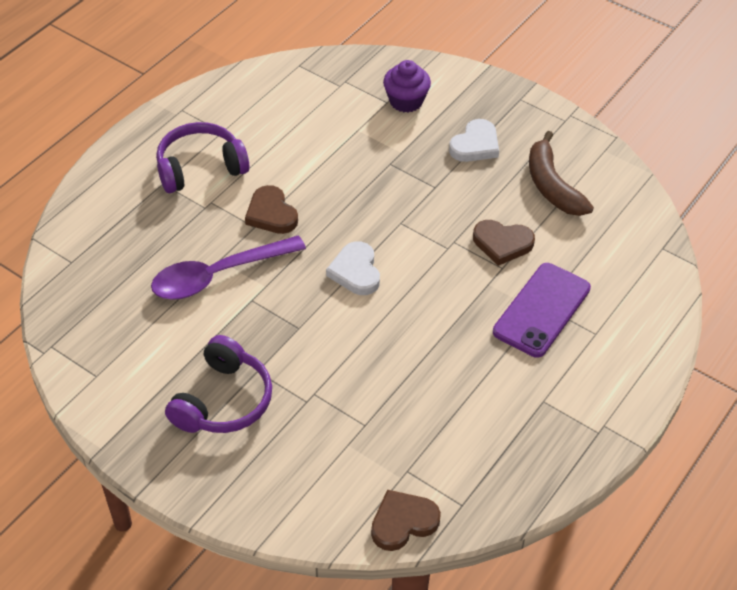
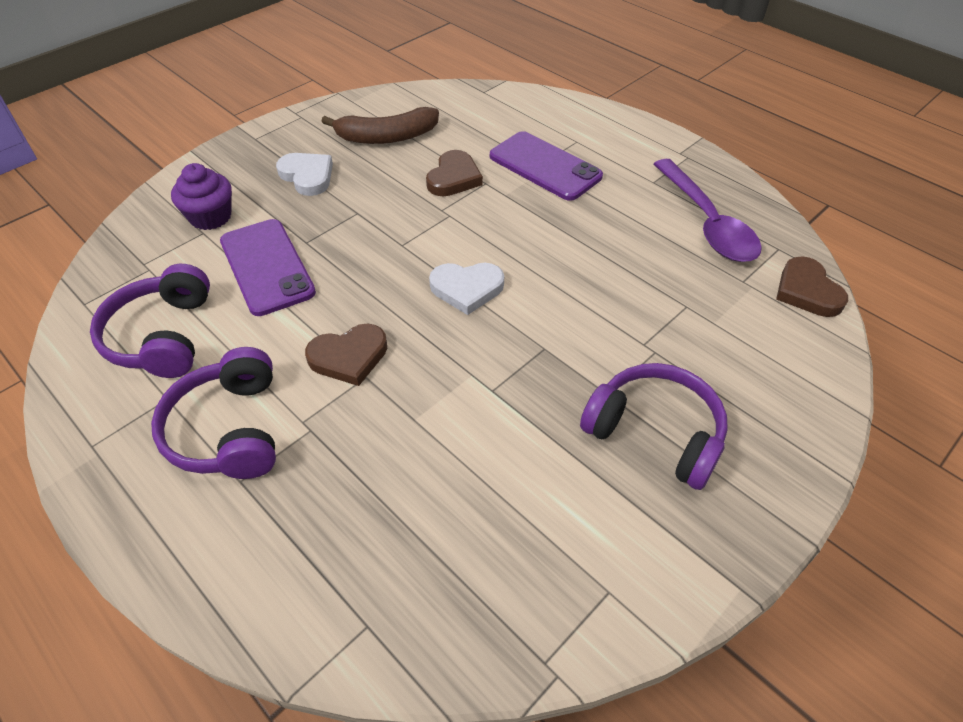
camera: 80 degrees left, 0 degrees up
(218, 275) = (443, 422): purple spoon -> purple spoon (707, 222)
(275, 113) = (163, 336): none -> purple headphones
(356, 148) = (267, 267): none -> purple phone

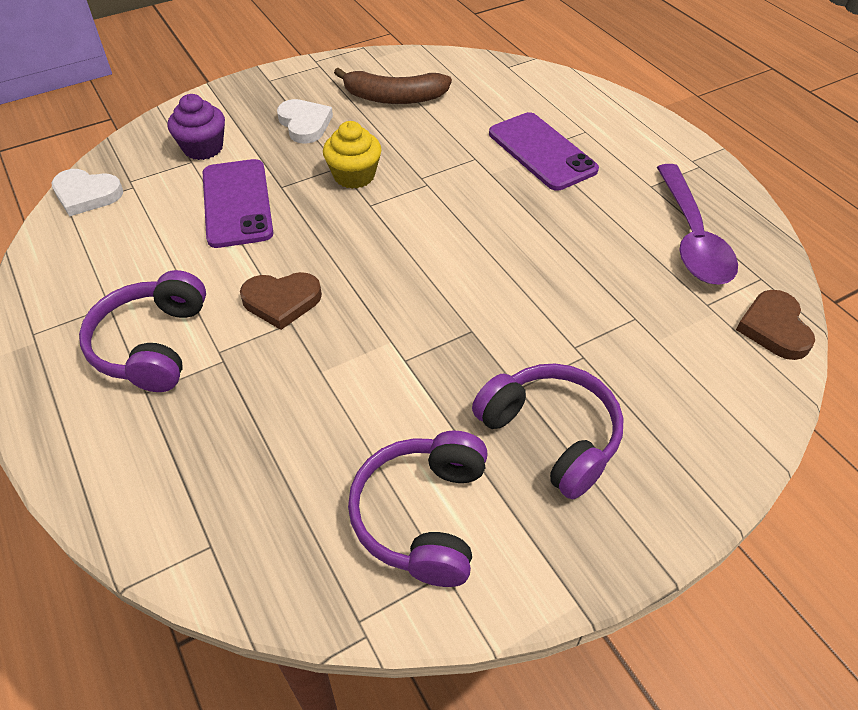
camera: 15 degrees right, 0 degrees up
(163, 336) = (124, 249): purple headphones -> purple headphones (423, 516)
(376, 219) = (354, 176): none -> yellow cupcake
(454, 178) = (445, 148): brown heart -> none
(467, 289) = (417, 259): white heart -> white heart (86, 195)

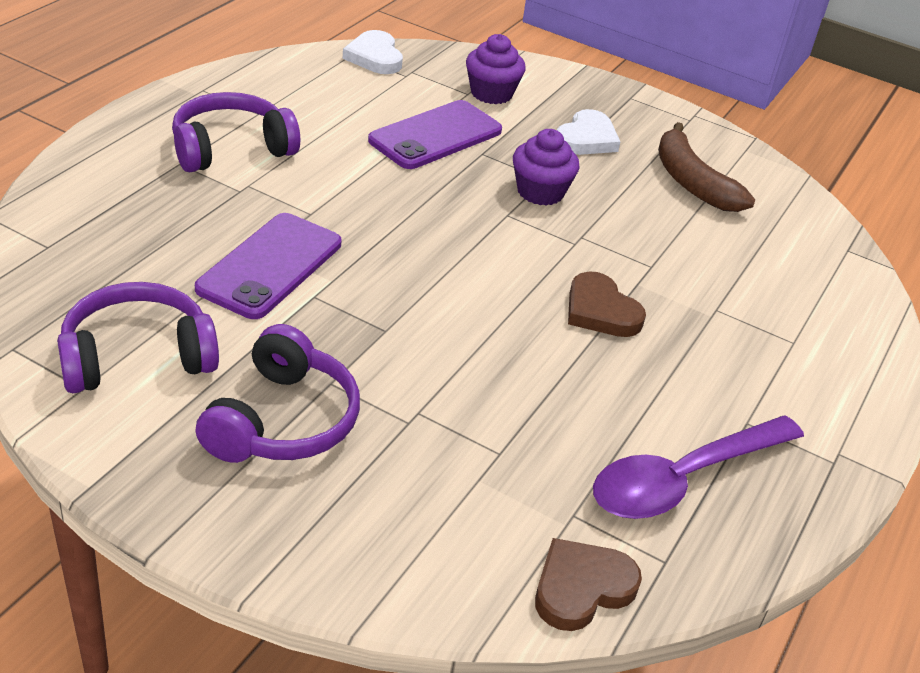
camera: 55 degrees right, 10 degrees down
(281, 301) = (332, 200): brown heart -> brown heart (600, 311)
(354, 176) = (540, 192): yellow cupcake -> purple cupcake
(542, 151) = (716, 314): purple phone -> purple phone (270, 266)

